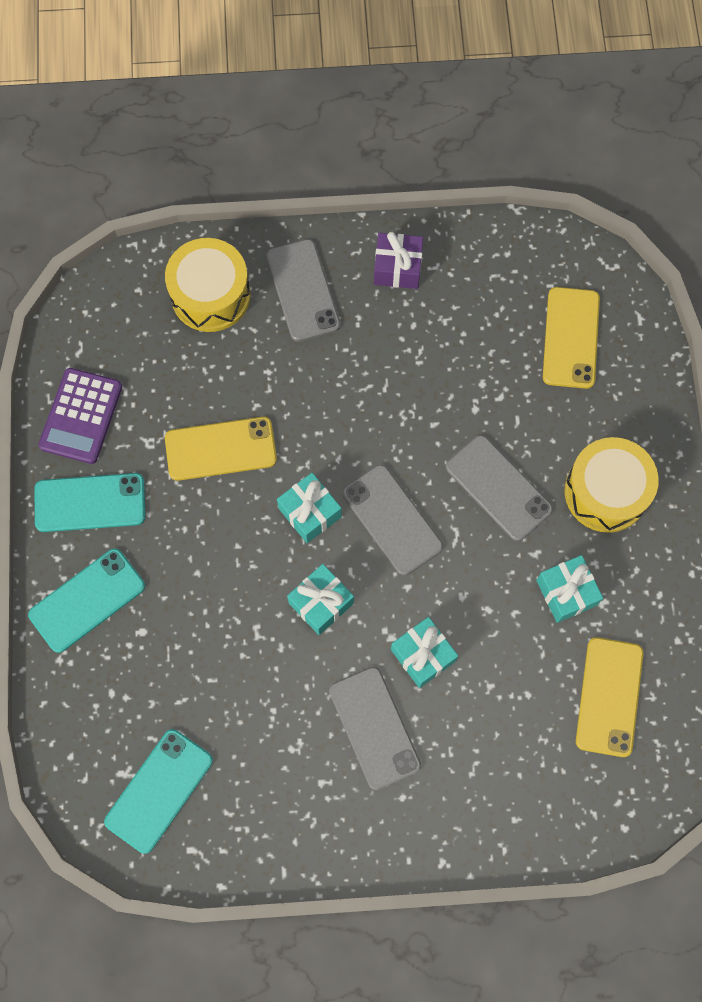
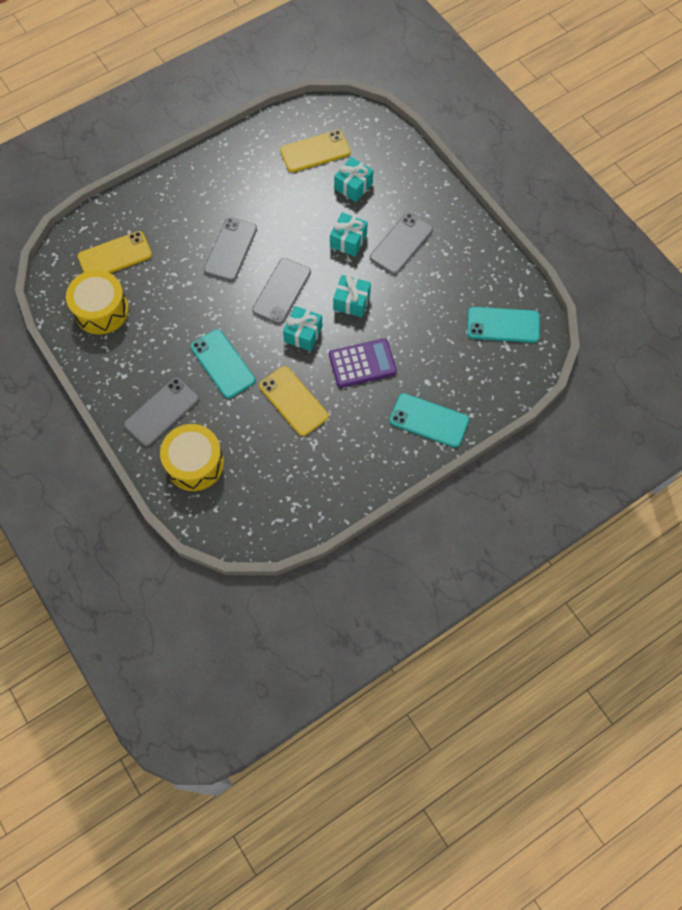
camera: 120 degrees left, 5 degrees down
(81, 416) = (320, 492): purple calculator -> purple calculator (362, 363)
(90, 502) = (371, 453): turquoise phone -> turquoise phone (222, 364)
(397, 268) = (117, 367): purple gift -> none
(566, 592) = (271, 193): turquoise gift -> turquoise gift (353, 186)
(606, 492) = (202, 199): yellow drum -> yellow drum (101, 310)

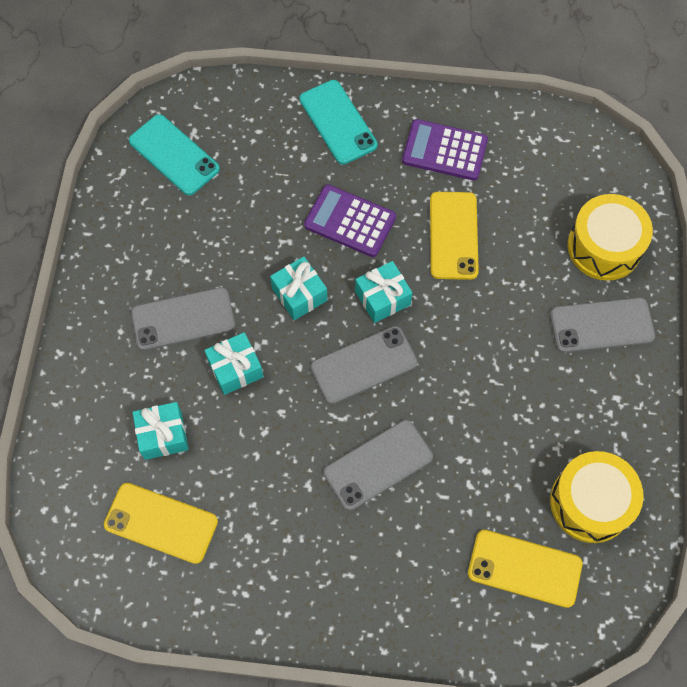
camera: 140 degrees left, 0 degrees up
(222, 364) = (496, 330): turquoise phone -> none
(345, 453) = (444, 151): none -> purple calculator

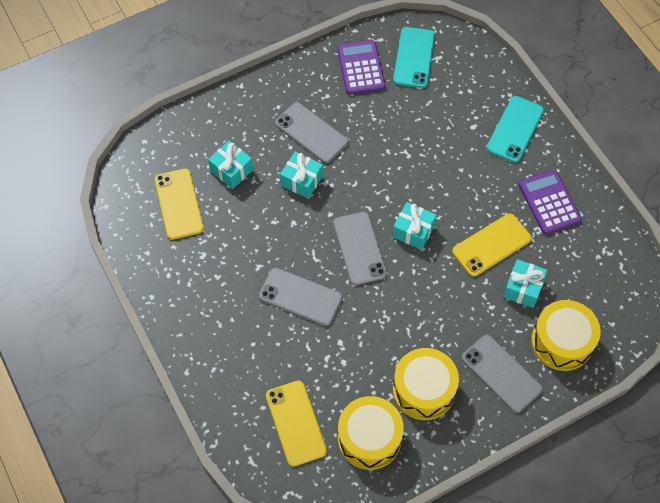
camera: 55 degrees right, 5 degrees down
(299, 294) = (377, 183): turquoise gift -> turquoise gift (523, 288)
(350, 221) = (450, 180): purple calculator -> purple calculator (361, 68)
(363, 365) = (359, 248): grey phone -> grey phone turned 45 degrees clockwise
(571, 411) = (423, 390): none -> yellow drum

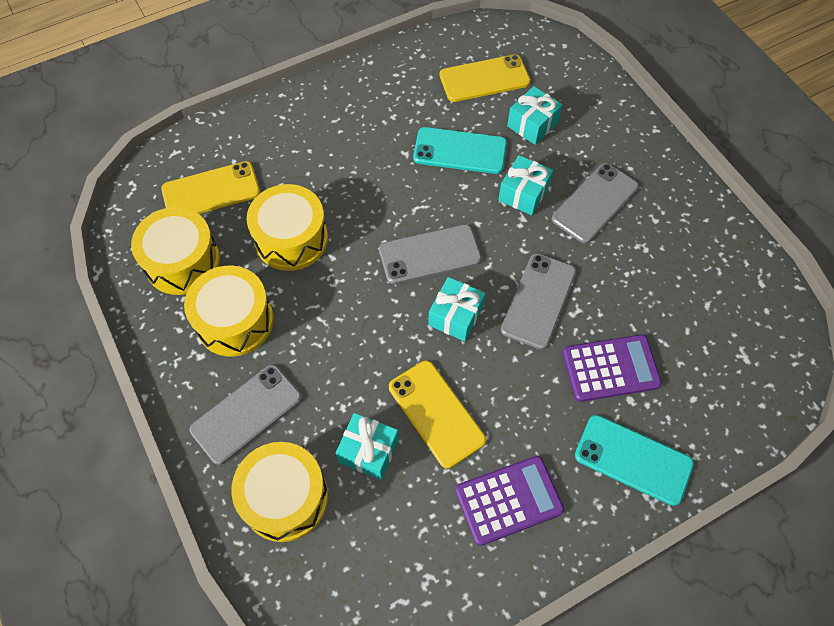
camera: 90 degrees right, 0 degrees up
(300, 297) = (365, 194): grey phone -> grey phone (538, 300)
(345, 352) = (291, 239): none -> yellow drum
(361, 68) = (707, 259): purple calculator -> purple calculator (610, 368)
(414, 57) = (738, 325): turquoise phone -> turquoise phone (460, 151)

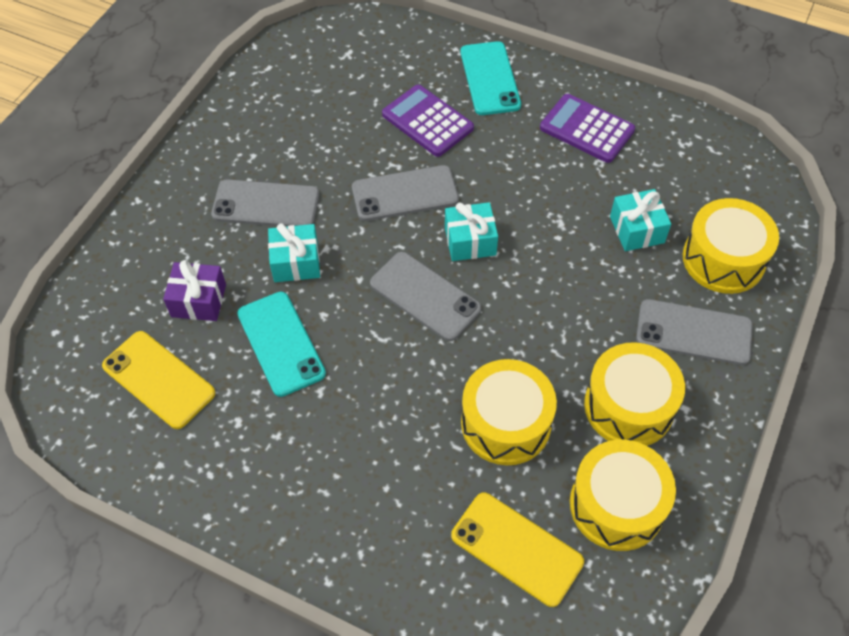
camera: 125 degrees left, 5 degrees down
(436, 413) = (566, 205): yellow phone -> none
(532, 124) = (198, 300): turquoise gift -> purple gift

